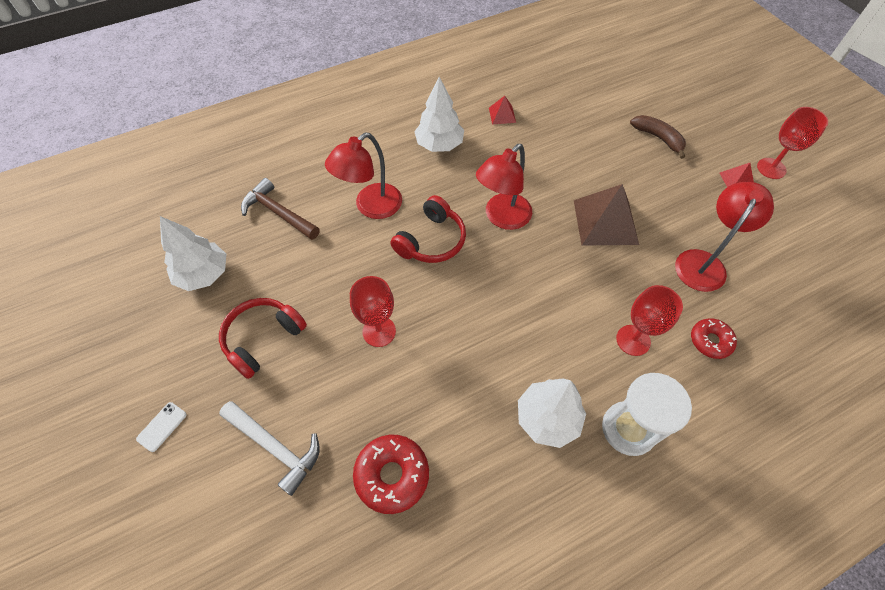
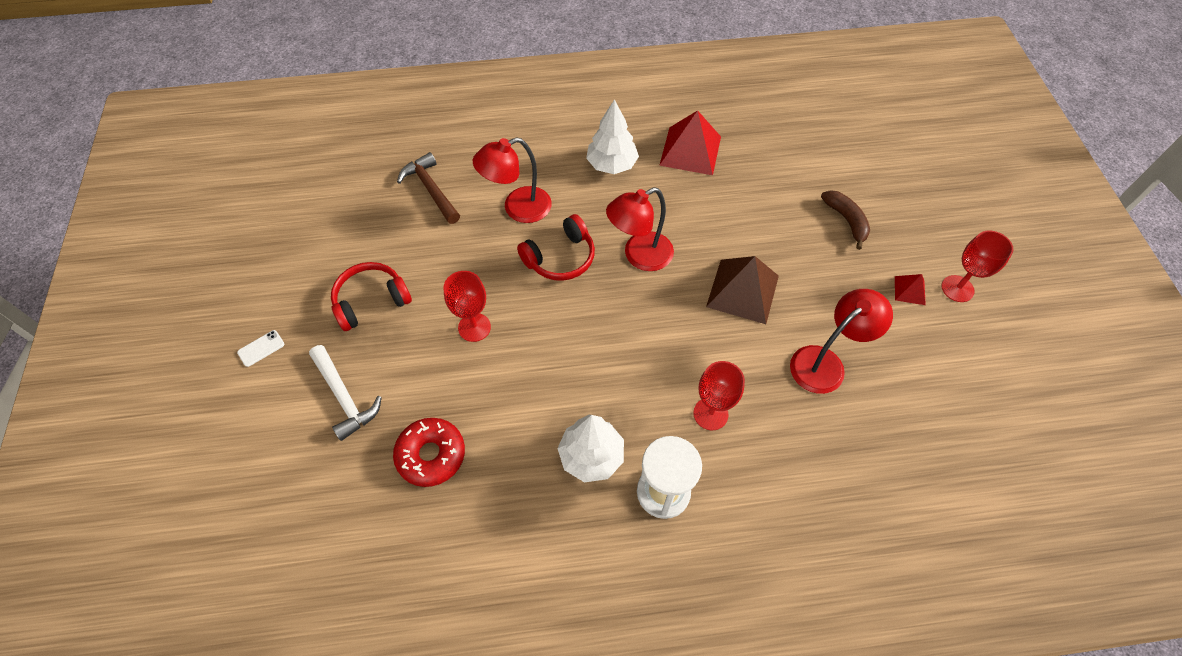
camera: 20 degrees right, 0 degrees up
(204, 274) = (344, 227): white tree -> none
(502, 115) = (690, 150): red pyramid -> red pyramid, size x2.05
(710, 341) = (789, 440): red donut -> none

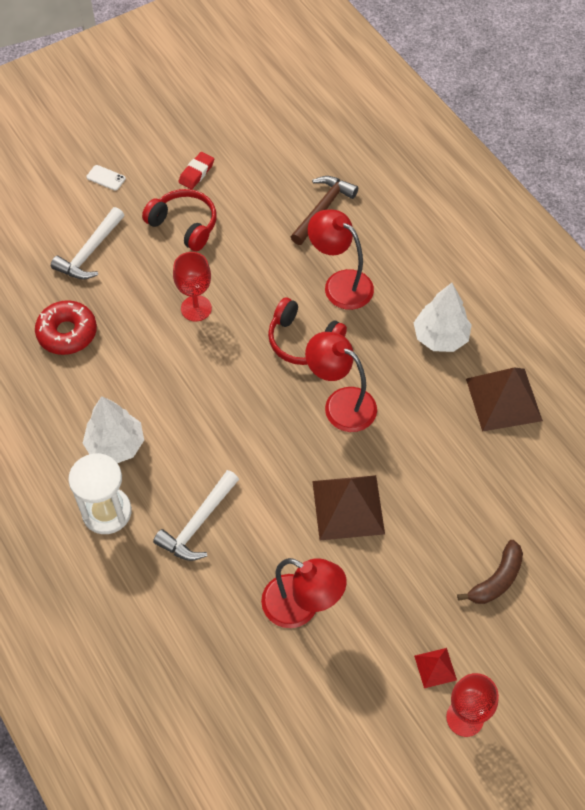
camera: 65 degrees right, 0 degrees up
(317, 268) = (196, 173): none -> red eraser
(690, 150) = (503, 399): red pyramid -> brown pyramid
(710, 414) = (198, 523): red goblet -> white hammer

